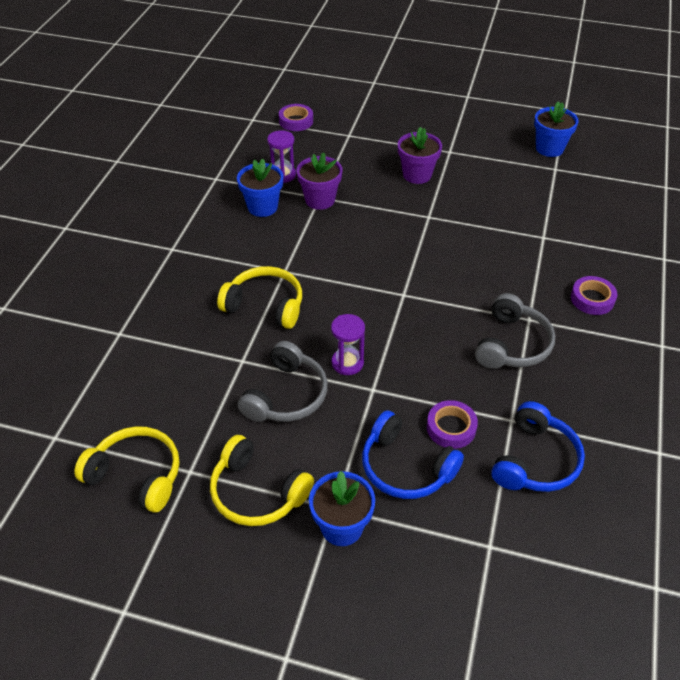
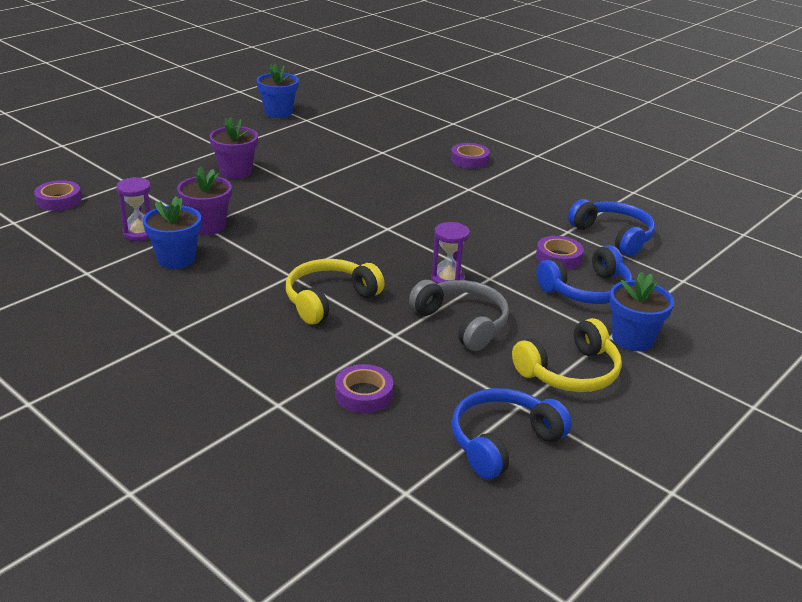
camera: 65 degrees left, 15 degrees down
(136, 475) = (502, 442): yellow headphones -> blue headphones
(154, 372) = (363, 394): none -> purple tape
(512, 344) = (490, 204): grey headphones -> none

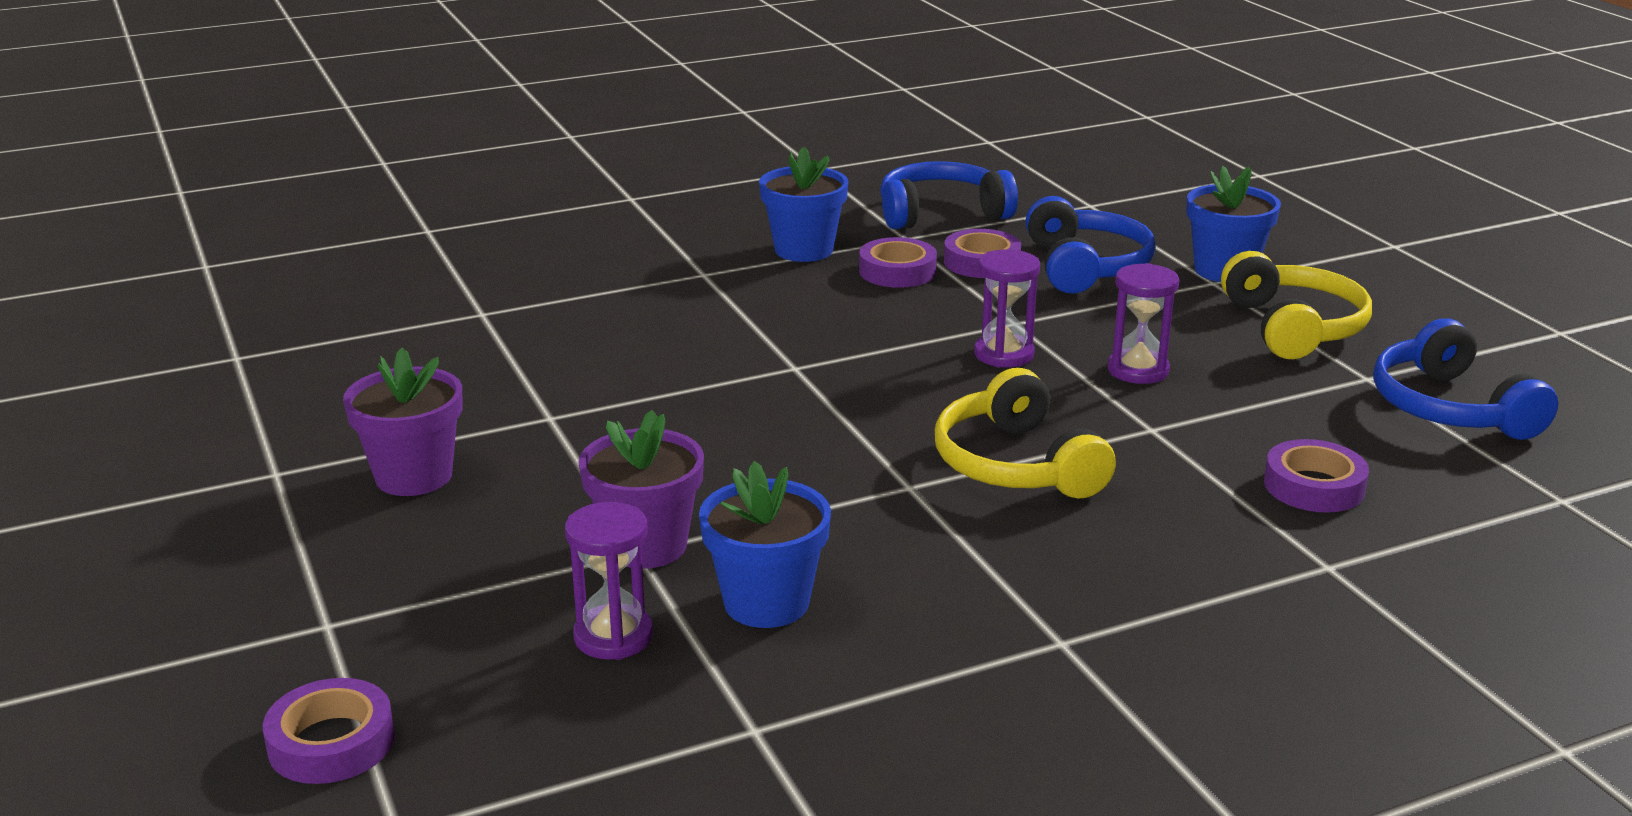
camera: 65 degrees left, 5 degrees down
(278, 112) = (157, 380): blue flower pot -> blue flower pot (804, 250)
(462, 323) = (1138, 370): grey headphones -> purple hourglass
(469, 160) = (595, 249): purple tape -> purple tape (897, 271)

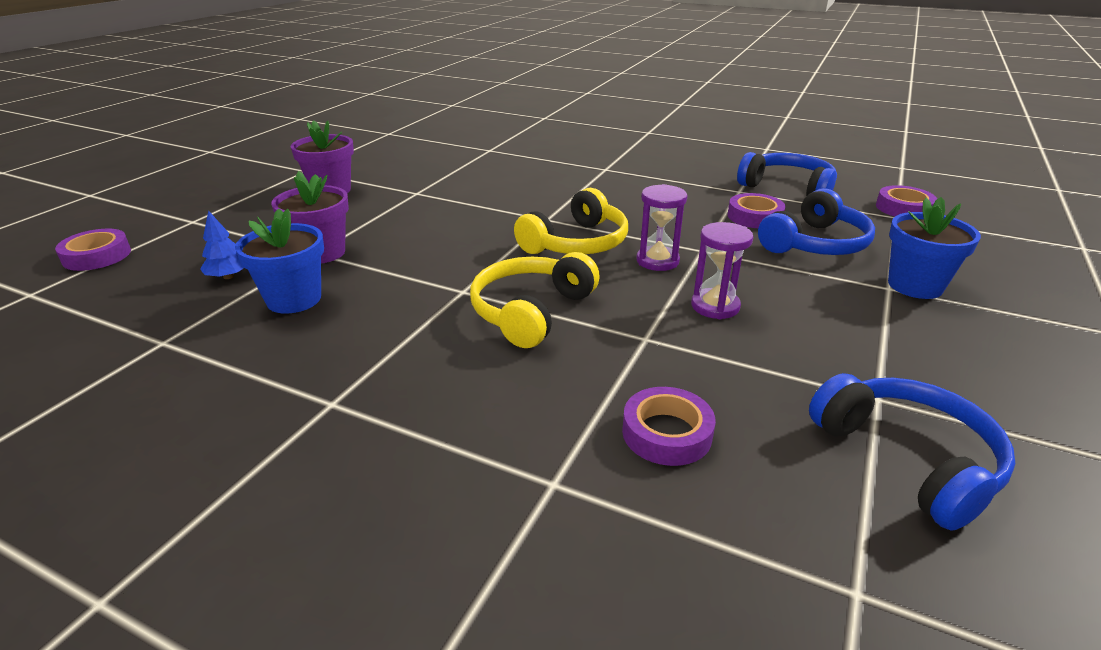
camera: 50 degrees right, 5 degrees up
(613, 636) = (228, 277): purple hourglass -> blue tree
(804, 250) = (674, 177): blue flower pot -> none
(897, 271) = (697, 203): purple tape -> purple tape (903, 208)
(1293, 327) = (891, 339): yellow headphones -> yellow headphones (577, 243)
(1450, 408) = (908, 459): blue headphones -> blue headphones turned 120 degrees clockwise

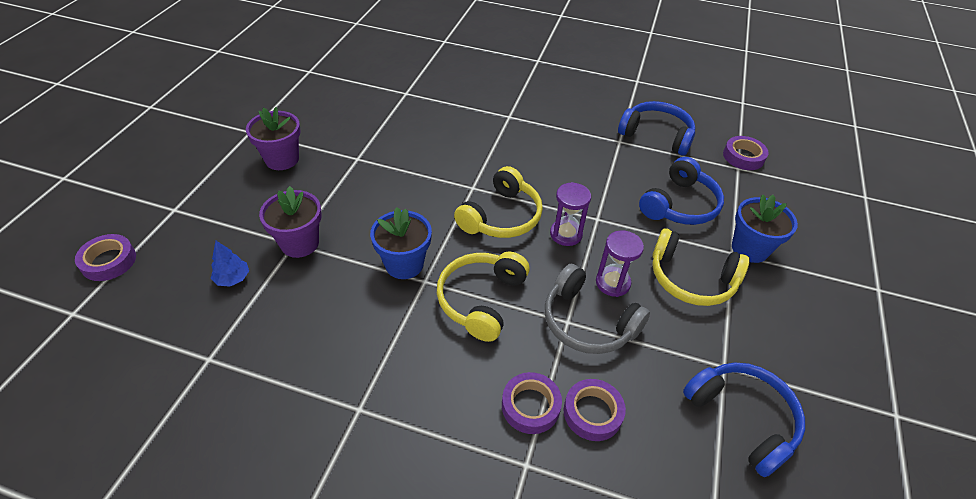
camera: 10 degrees left, 15 degrees up
(294, 299) = (295, 301): blue flower pot -> blue flower pot (404, 264)
(674, 340) = (587, 322): none -> grey headphones
(754, 217) = (633, 174): purple tape -> purple tape (530, 406)
(828, 309) = (691, 279): none -> yellow headphones

